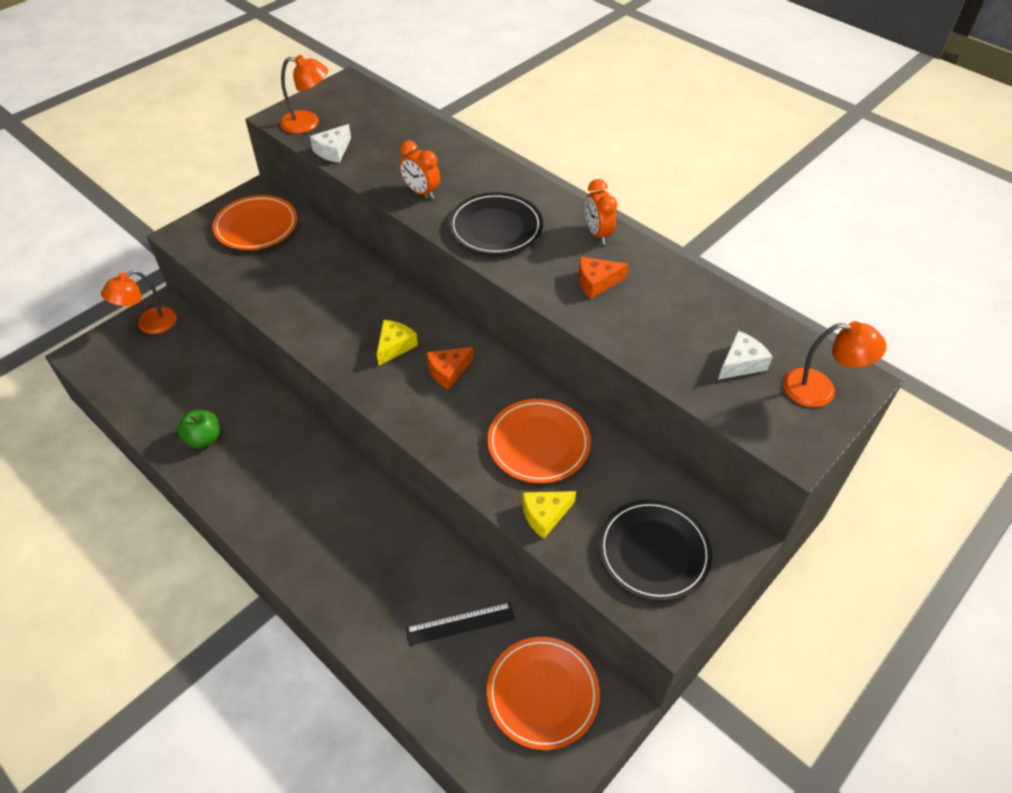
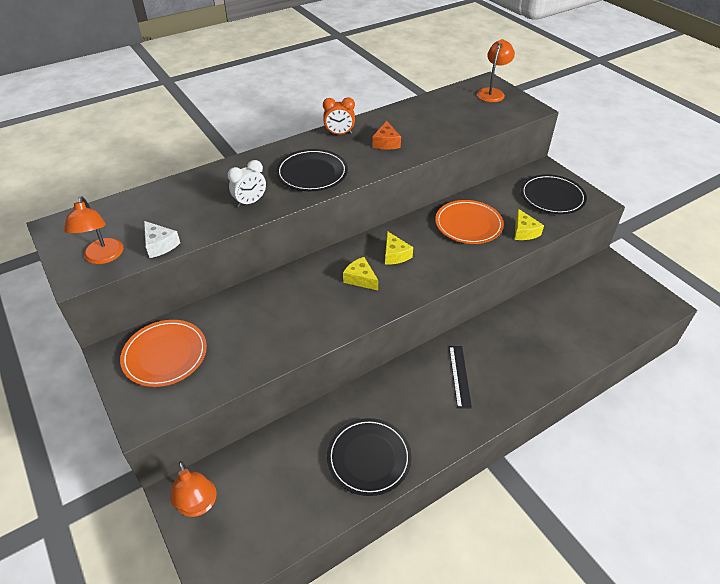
camera: 75 degrees left, 5 degrees down
(204, 439) = (369, 458): green apple -> black plate
(308, 123) = (103, 257): orange lamp -> orange lamp turned 150 degrees clockwise
(421, 192) = (250, 202): orange clock -> white clock
(448, 371) = (395, 255): orange cheese -> yellow cheese
(460, 624) = (558, 316): black ruler -> black ruler (459, 376)
(542, 693) = (603, 288): orange plate -> none
(741, 363) = (468, 110): white cheese -> none

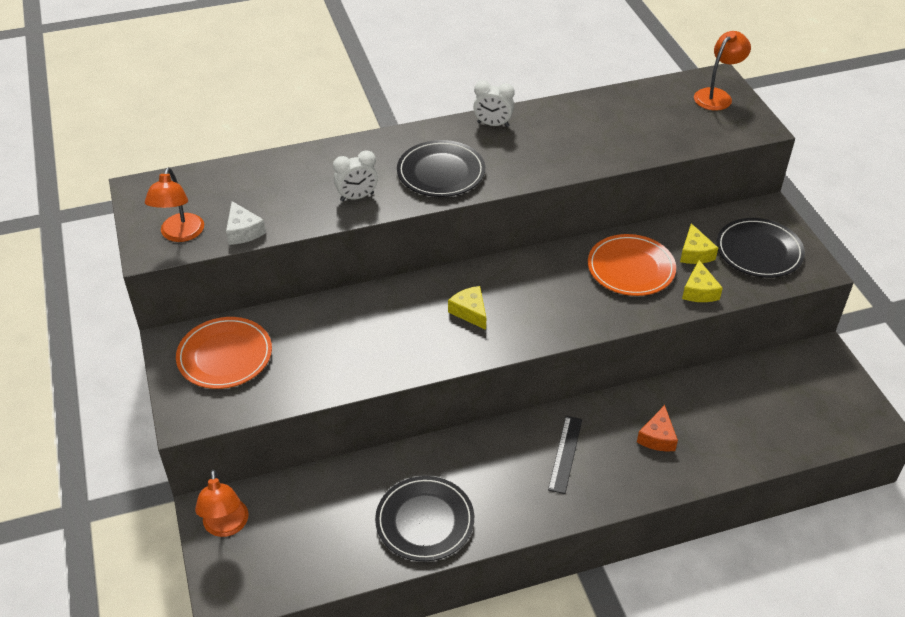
camera: 15 degrees right, 0 degrees up
(339, 134) = (493, 124): orange clock -> white clock
(386, 143) = (547, 146): orange cheese -> orange cheese (657, 437)
(395, 255) = (523, 290): yellow cheese -> yellow cheese (695, 253)

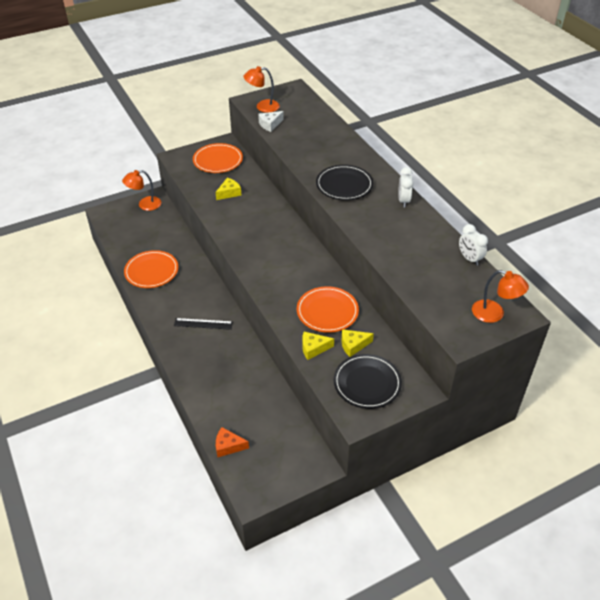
camera: 80 degrees right, 0 degrees up
(357, 197) = (310, 157): white clock -> white clock (469, 259)
(425, 521) = (151, 271): black plate -> orange plate
(470, 312) = (268, 241): yellow cheese -> yellow cheese (229, 193)
(657, 437) = (222, 367): orange cheese -> orange cheese (228, 446)

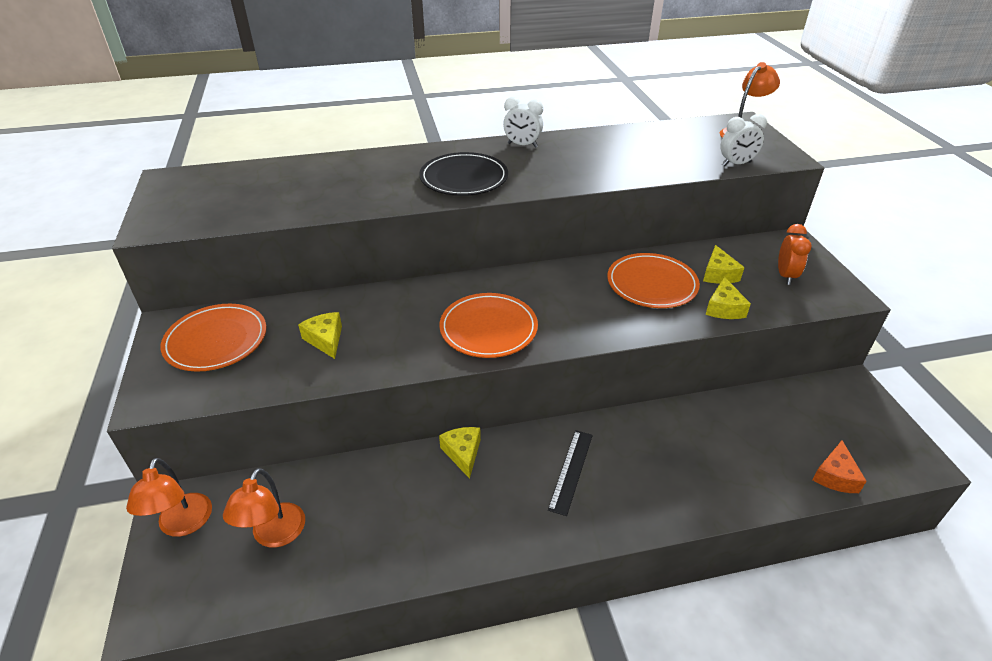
camera: 75 degrees left, 5 degrees down
(151, 271) = (403, 535): orange plate -> orange plate (488, 328)
(205, 280) = (463, 453): none -> yellow cheese
(262, 106) = (187, 215): orange lamp -> orange lamp (274, 535)
(270, 125) = (251, 216): white cheese -> none
(367, 383) = (785, 276): black plate -> orange clock
(469, 259) = (647, 128): white clock -> white clock (736, 164)

